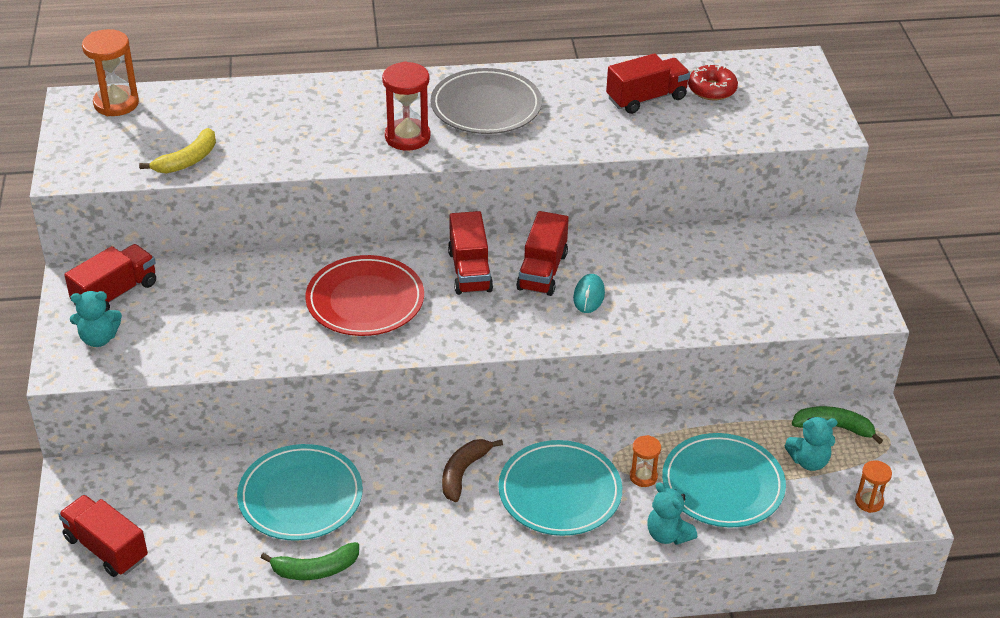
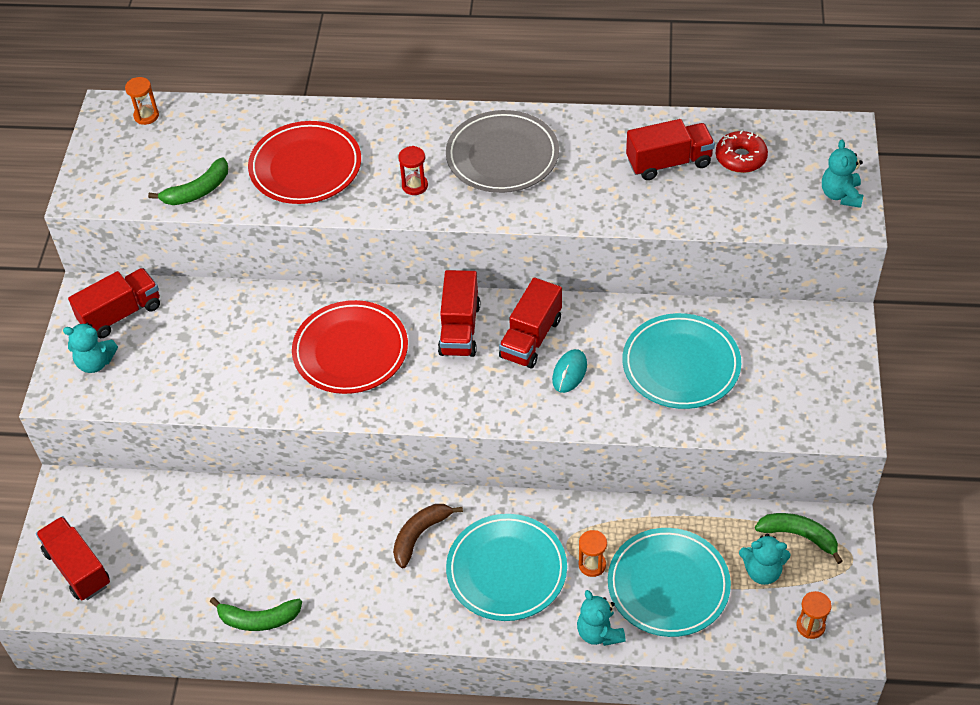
camera: 15 degrees right, 10 degrees up
(116, 103) = (146, 116): orange hourglass -> orange hourglass, size x0.57
(187, 160) = (198, 191): yellow banana -> green banana
(293, 131) = (305, 167): none -> red plate
(300, 496) = (262, 539): turquoise plate -> turquoise plate (681, 365)
(407, 137) = (415, 186): red hourglass -> red hourglass, size x0.57
(813, 110) = (840, 195): none -> turquoise teddy bear

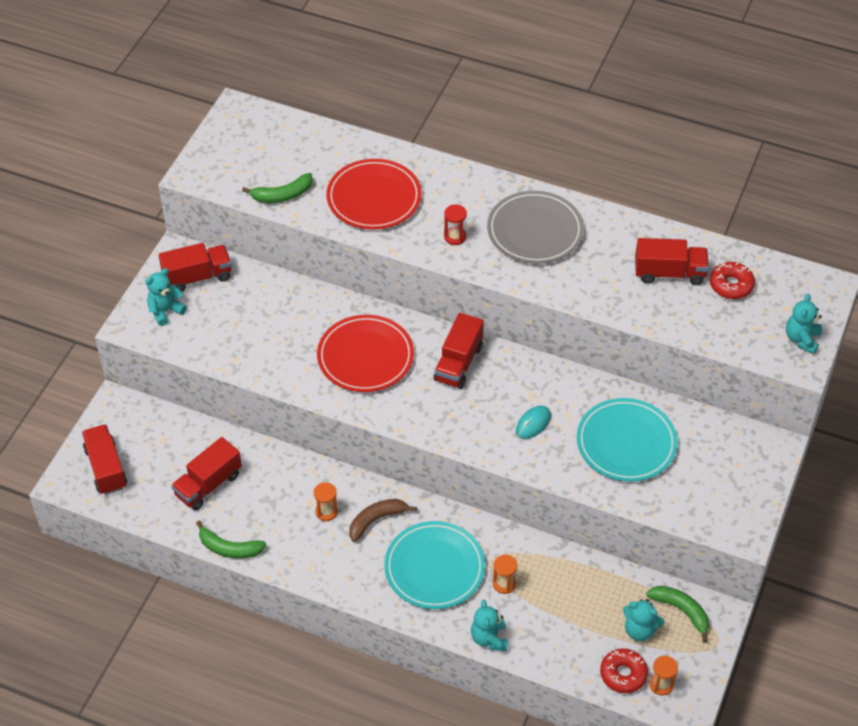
camera: 15 degrees right, 0 degrees up
(95, 362) = (165, 311): turquoise teddy bear -> turquoise teddy bear turned 120 degrees clockwise
(146, 116) = (264, 122): orange hourglass -> orange hourglass (326, 512)
(531, 338) = (513, 387): red truck -> red truck (208, 485)
(668, 585) = (559, 618): turquoise plate -> none
(764, 627) = (623, 674): none -> red donut

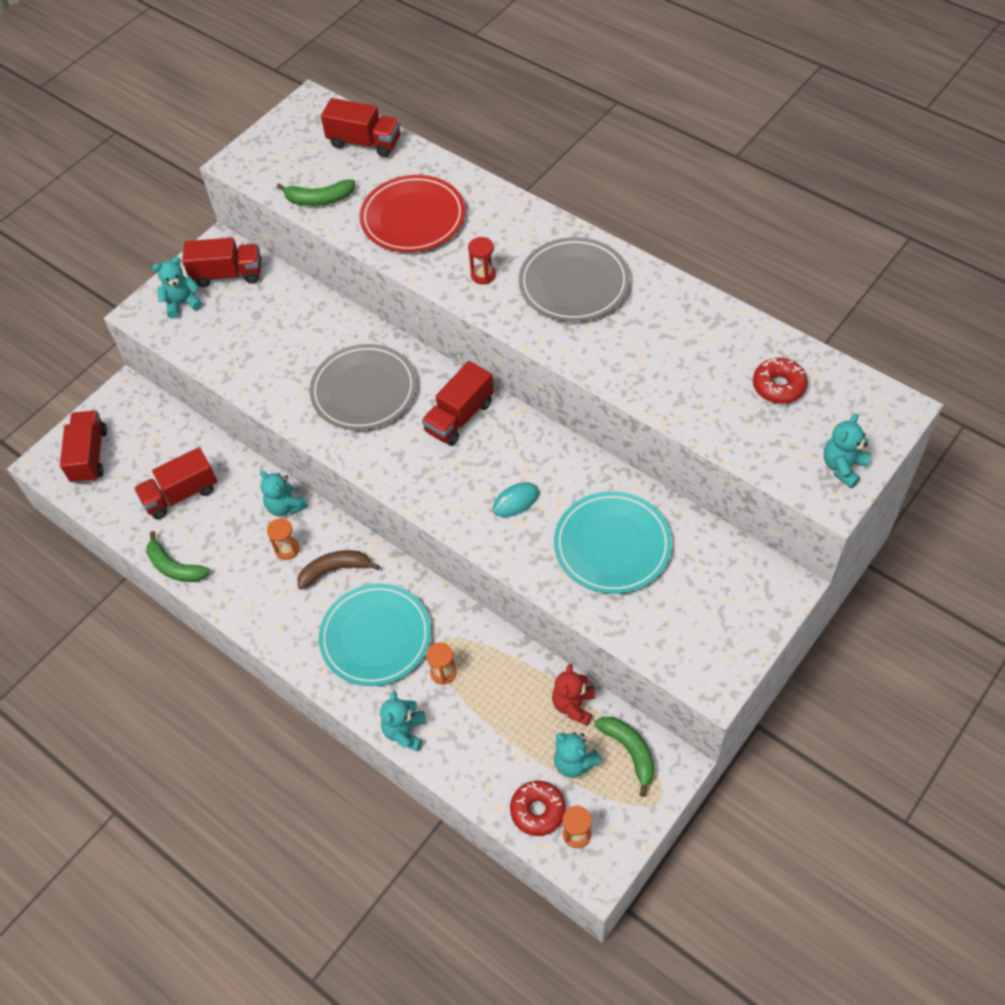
camera: 20 degrees right, 5 degrees up
(310, 475) = (285, 506): none -> turquoise teddy bear
(365, 357) = (364, 390): red plate -> grey plate
(623, 585) = (573, 705): none -> red teddy bear
(669, 273) = (710, 359): red truck -> red truck (364, 142)

